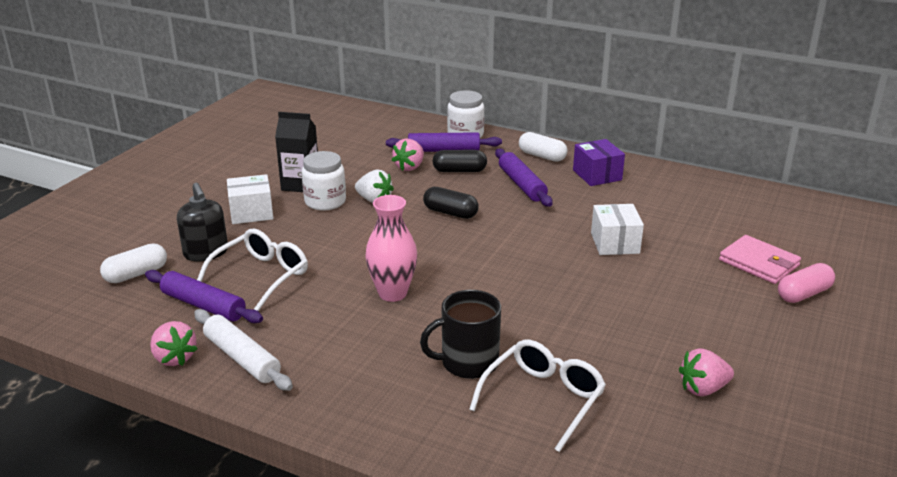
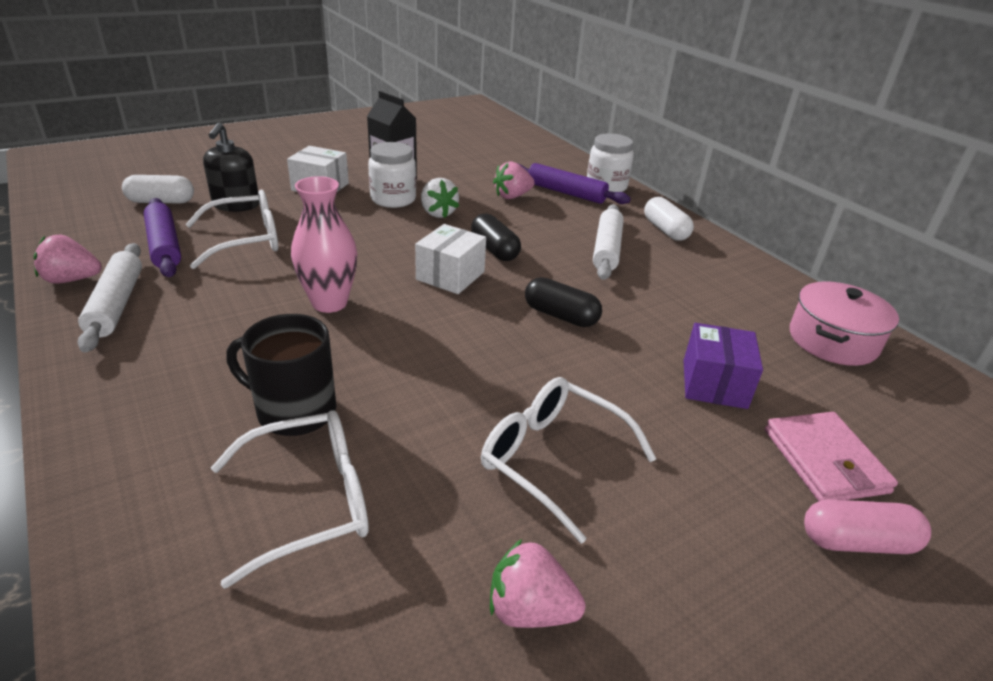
camera: 30 degrees right, 5 degrees up
(174, 358) = (72, 280): pink strawberry -> pink strawberry turned 90 degrees clockwise
(459, 171) = (557, 215): black capsule -> black capsule (560, 315)
(522, 185) = (607, 249): purple rolling pin -> white rolling pin
(597, 175) = (708, 269): purple box -> purple box (714, 384)
(615, 243) = (641, 350): white box -> white box (450, 276)
(637, 321) = (554, 460): none -> white glasses
(705, 195) = (832, 340): none -> pink pot

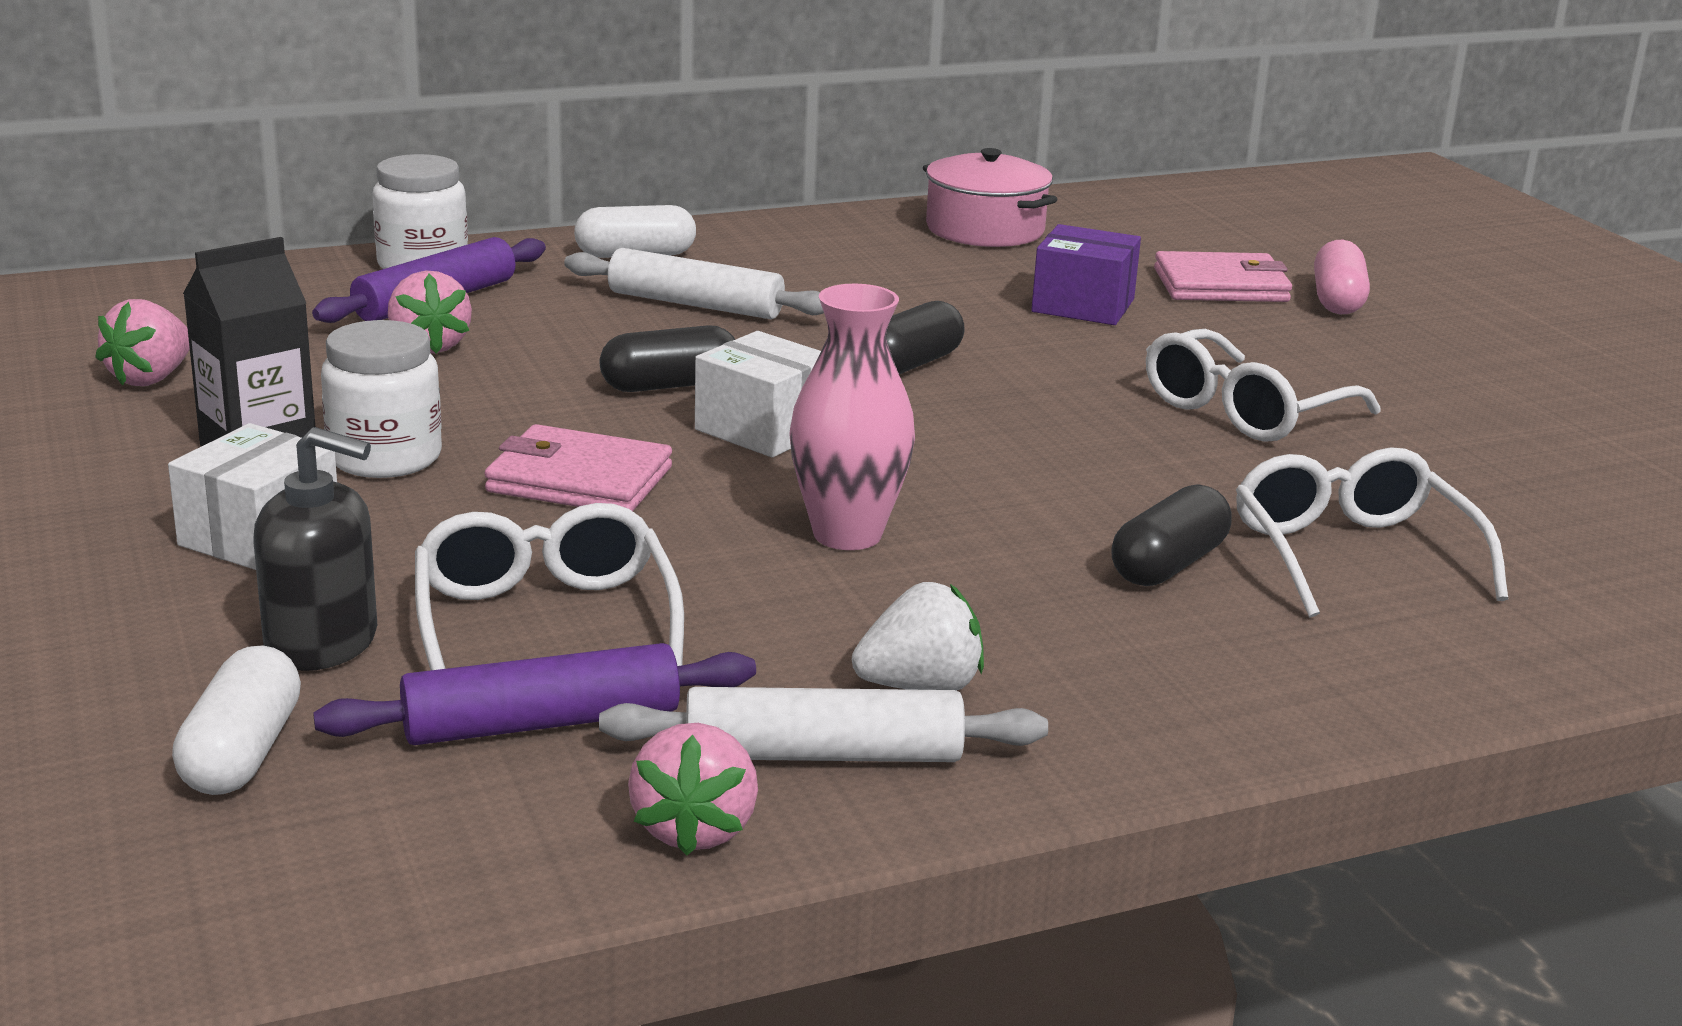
camera: 80 degrees left, 10 degrees down
(294, 411) = (1168, 565): black mug -> black capsule
(380, 237) = (579, 480): none -> pink wallet
(438, 213) = (483, 419): white strawberry -> white strawberry (920, 686)
(530, 610) = (1472, 448): pink strawberry -> pink strawberry (151, 378)

